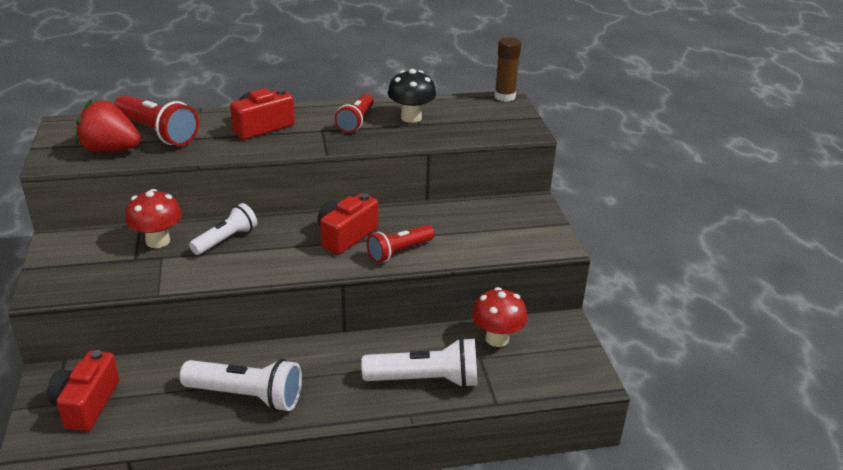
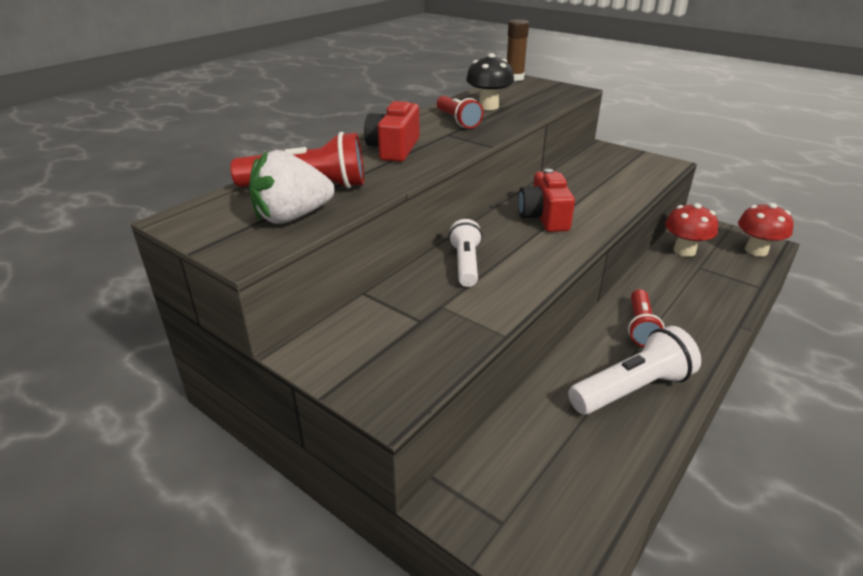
camera: 40 degrees left, 0 degrees up
(86, 404) = (530, 497): red camera -> none
(110, 150) = (292, 217): red strawberry -> white strawberry
(158, 241) = (410, 296): red mushroom -> red mushroom (756, 251)
(399, 251) = (598, 209): red flashlight -> red flashlight (640, 327)
(426, 380) = (703, 299): white flashlight -> none

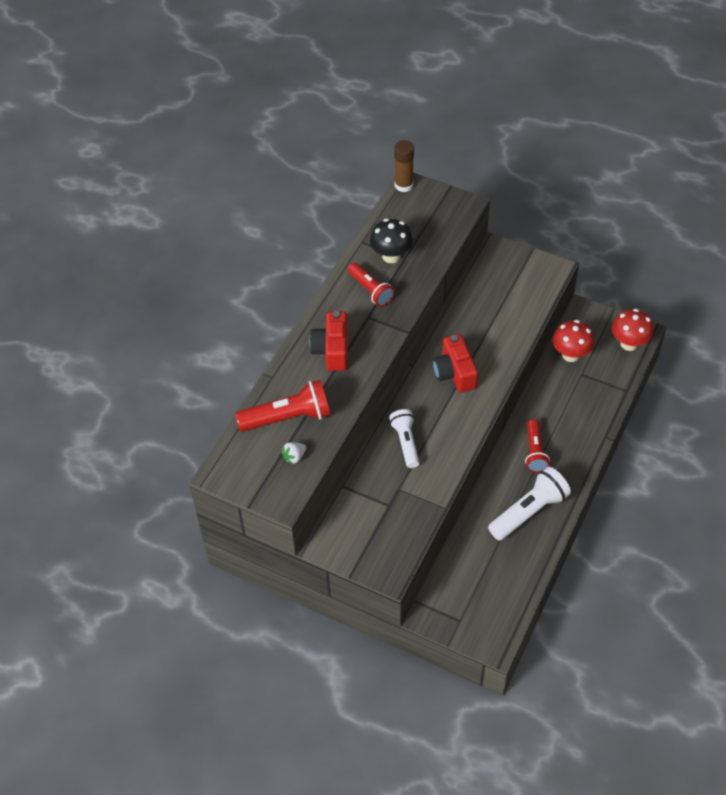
camera: 10 degrees left, 20 degrees up
(292, 217) = (294, 457): white strawberry -> white strawberry, size x0.46

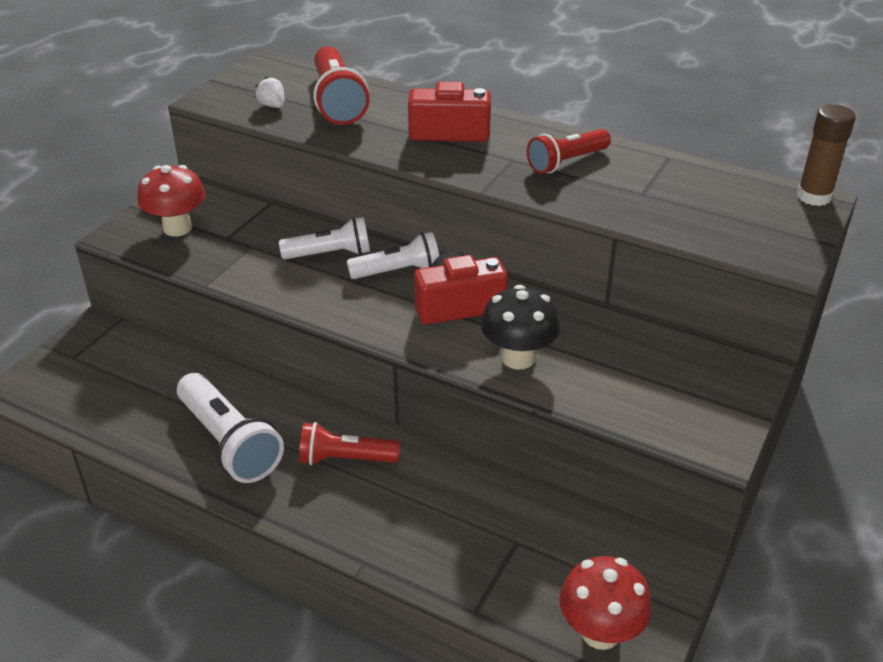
camera: 90 degrees right, 15 degrees down
(391, 256) = (643, 181): black mushroom -> black mushroom (518, 358)
(422, 404) = (398, 271): none -> white flashlight
(570, 354) = (564, 529): red mushroom -> red mushroom (177, 228)

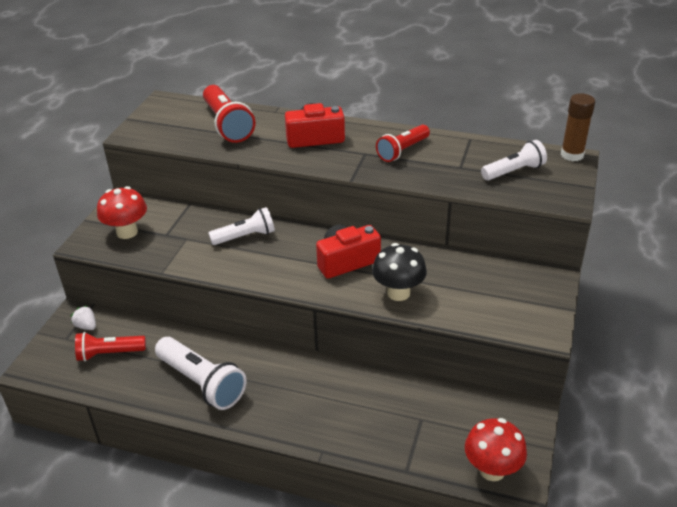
camera: 10 degrees left, 0 degrees up
(272, 106) = (181, 133): white strawberry -> white strawberry (86, 326)
(345, 459) = (288, 381): red flashlight -> red flashlight (109, 353)
(398, 271) = (297, 242): white flashlight -> white flashlight (514, 171)

